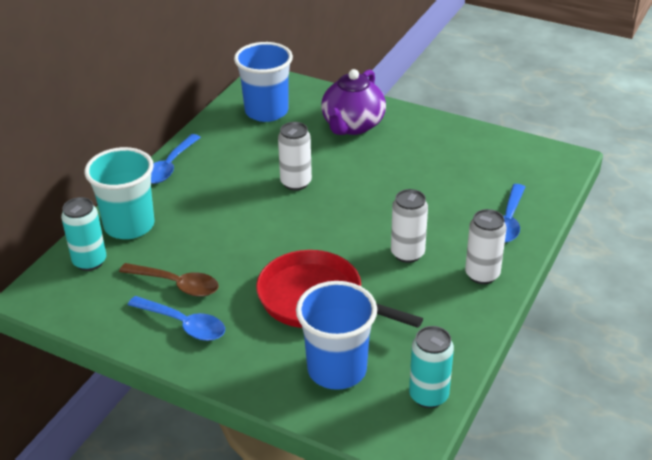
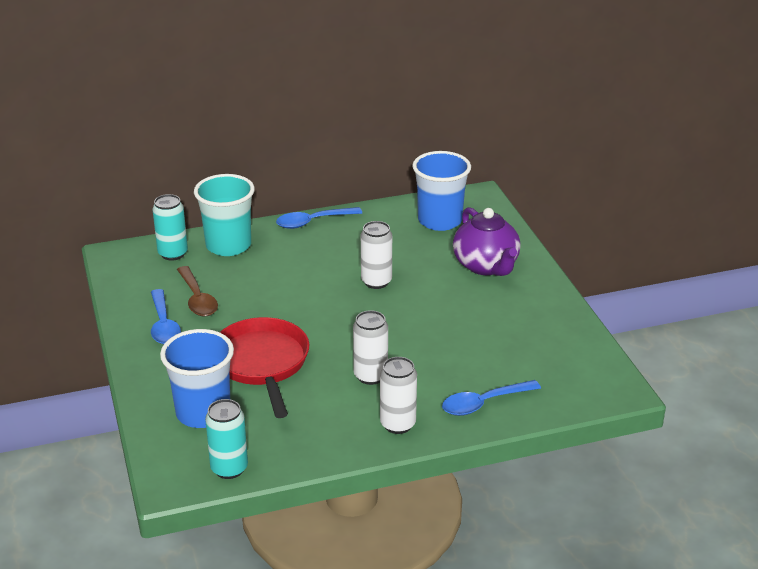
camera: 45 degrees right, 5 degrees down
(352, 126) = (486, 266): purple teapot -> purple teapot turned 90 degrees counterclockwise

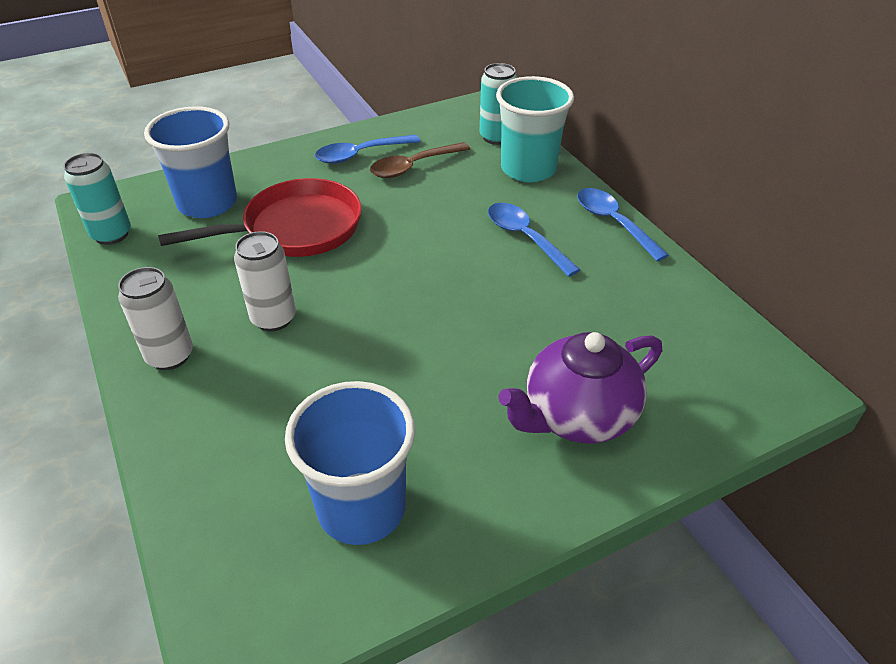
camera: 80 degrees right, 10 degrees up
(376, 282) = (491, 298): white can -> none
(440, 221) = (686, 346): blue cup -> blue cup (361, 508)
(483, 403) = (208, 444): blue spoon -> blue spoon (525, 238)

